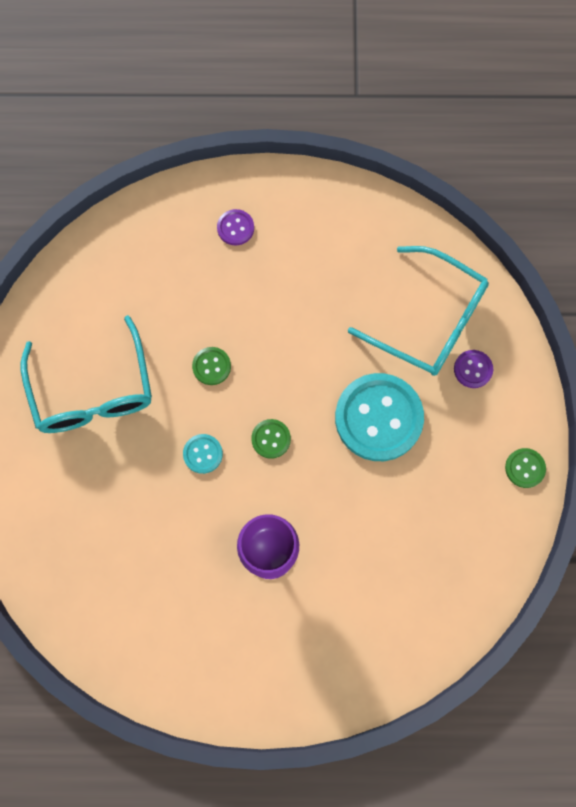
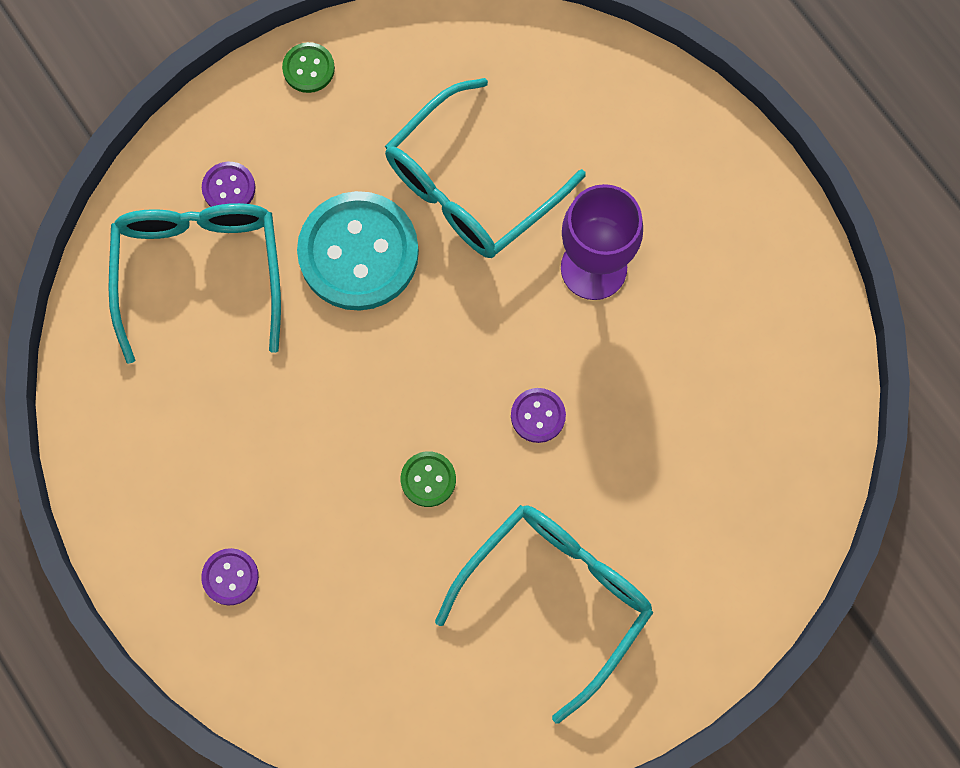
camera: 125 degrees left, 0 degrees up
(203, 454) = (538, 416): turquoise button -> purple button
(271, 439) = (466, 353): green button -> none
(376, 515) = (470, 186): none -> turquoise glasses

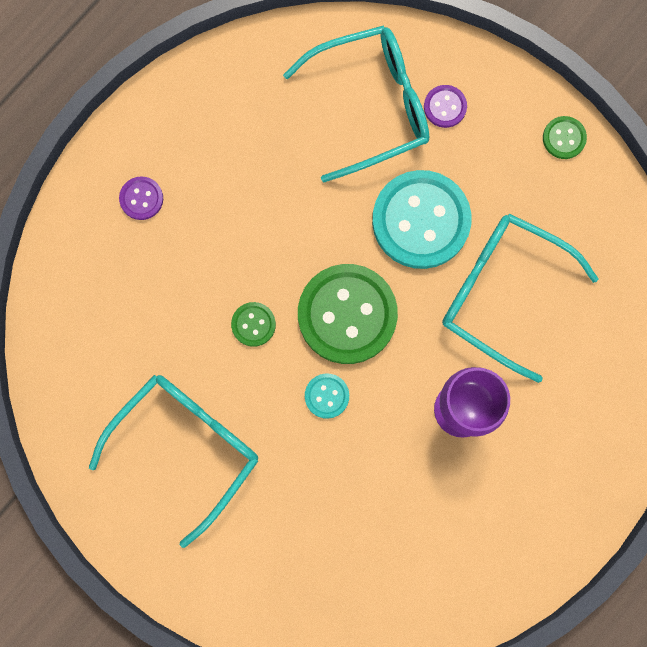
camera: 75 degrees right, 5 degrees up
(447, 367) = (347, 314): none -> green button
(538, 416) = (326, 396): purple button -> turquoise button
(556, 597) = (186, 447): turquoise glasses -> turquoise glasses turned 75 degrees counterclockwise

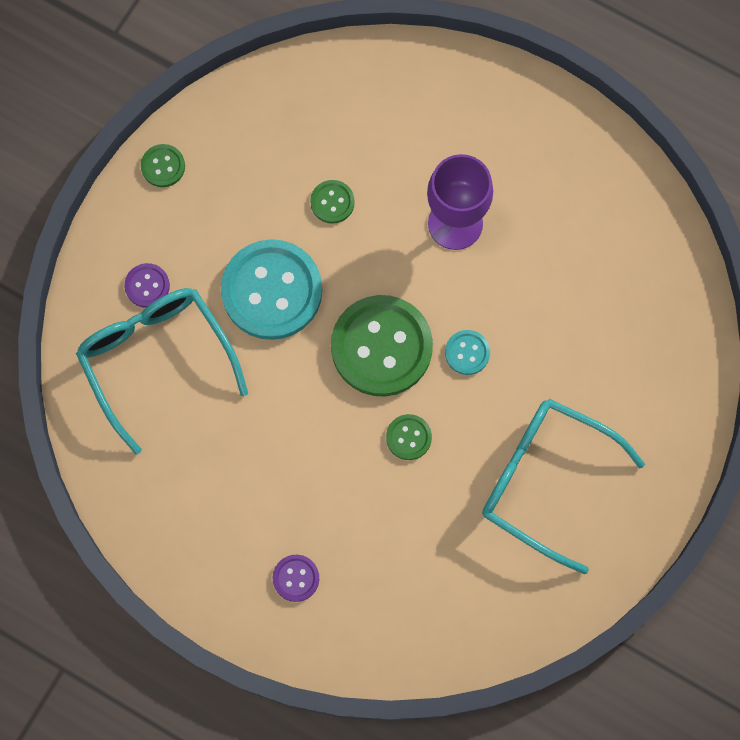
camera: 100 degrees left, 5 degrees down
(502, 293) = (332, 202): turquoise glasses -> green button

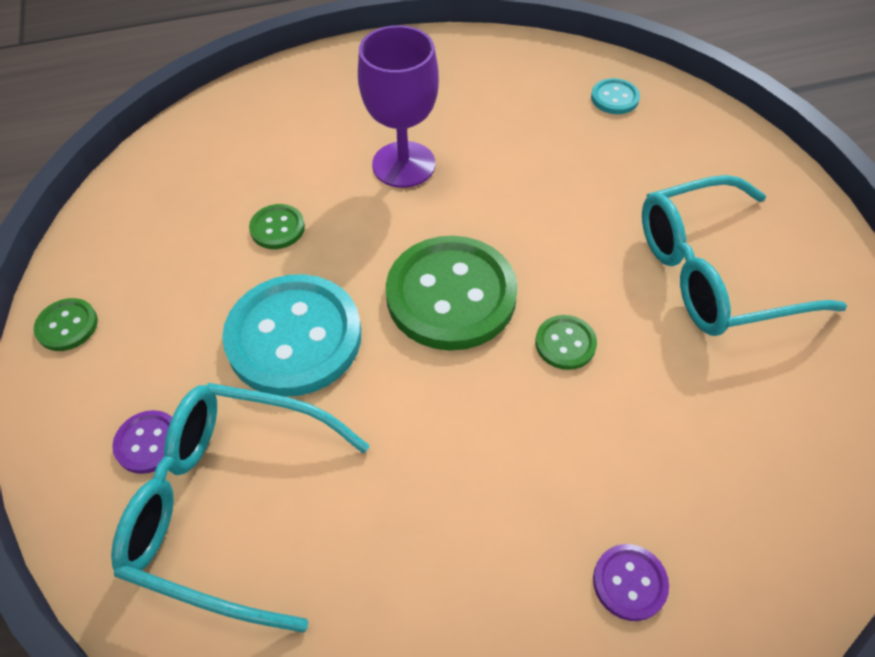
camera: 45 degrees left, 20 degrees down
(467, 353) = (528, 239): turquoise button -> turquoise button (614, 98)

